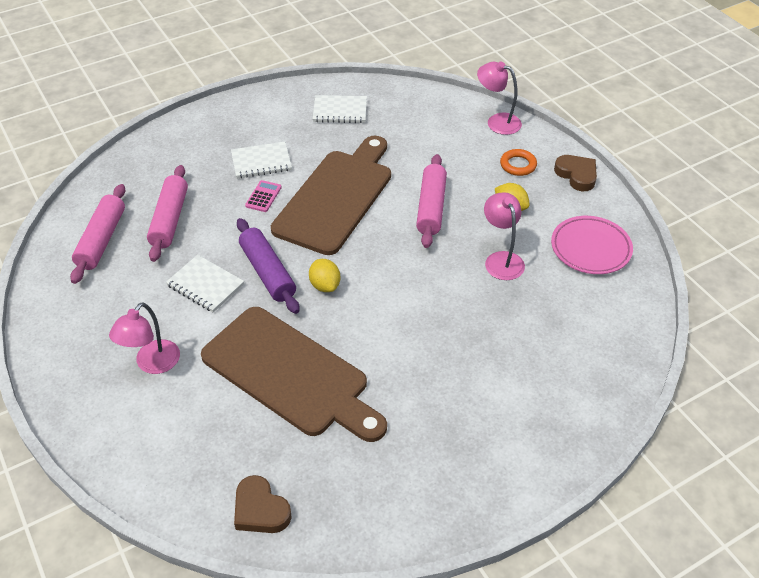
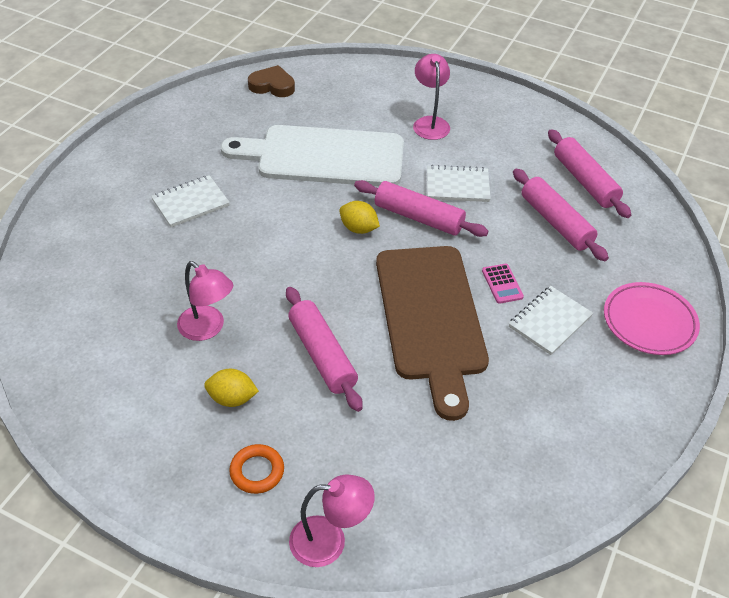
camera: 145 degrees right, 0 degrees up
(267, 272) = (419, 217): purple rolling pin -> pink rolling pin
(290, 374) = (324, 157): brown cutting board -> white cutting board
(340, 111) = (545, 443): white notebook -> white notebook (190, 203)
(577, 175) = (170, 495): brown heart -> none
(590, 248) = (113, 388): pink plate -> pink plate (649, 322)

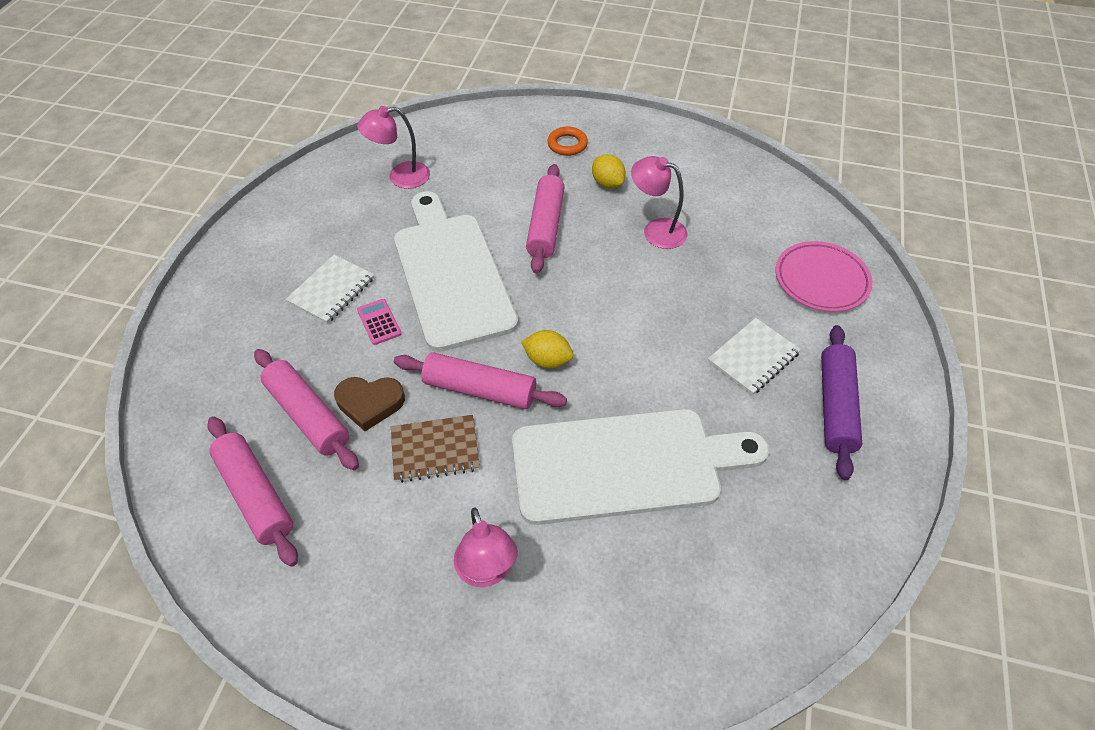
camera: 170 degrees right, 5 degrees up
(153, 163) = (835, 406): none -> purple rolling pin
(232, 398) = (607, 183): yellow lemon -> yellow lemon turned 60 degrees clockwise
(272, 86) = (764, 607): brown heart -> brown heart (370, 403)
(322, 355) = (546, 226): pink rolling pin -> pink rolling pin turned 45 degrees clockwise
(330, 541) = (503, 118): pink lamp -> pink lamp (400, 177)
(431, 318) = (451, 274): brown cutting board -> white cutting board
(457, 186) = (435, 450): white notebook -> brown notebook
(649, 322) = (227, 307): pink plate -> pink plate (821, 280)

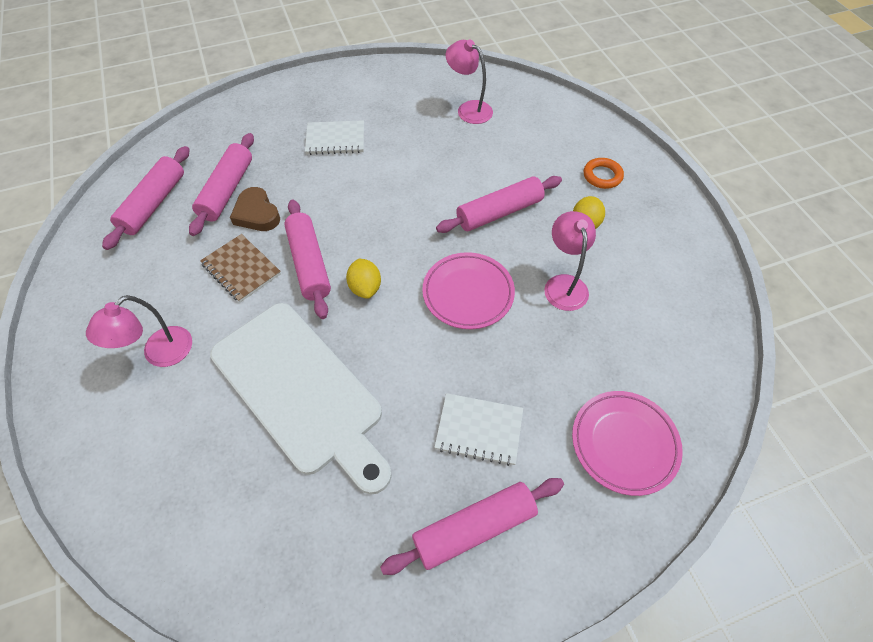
camera: 55 degrees right, 5 degrees up
(379, 322) = (327, 177): pink calculator -> none
(451, 274) = (401, 188): white cutting board -> none
(615, 293) = (468, 293): none -> pink plate
(835, 406) = (474, 527): purple rolling pin -> pink rolling pin

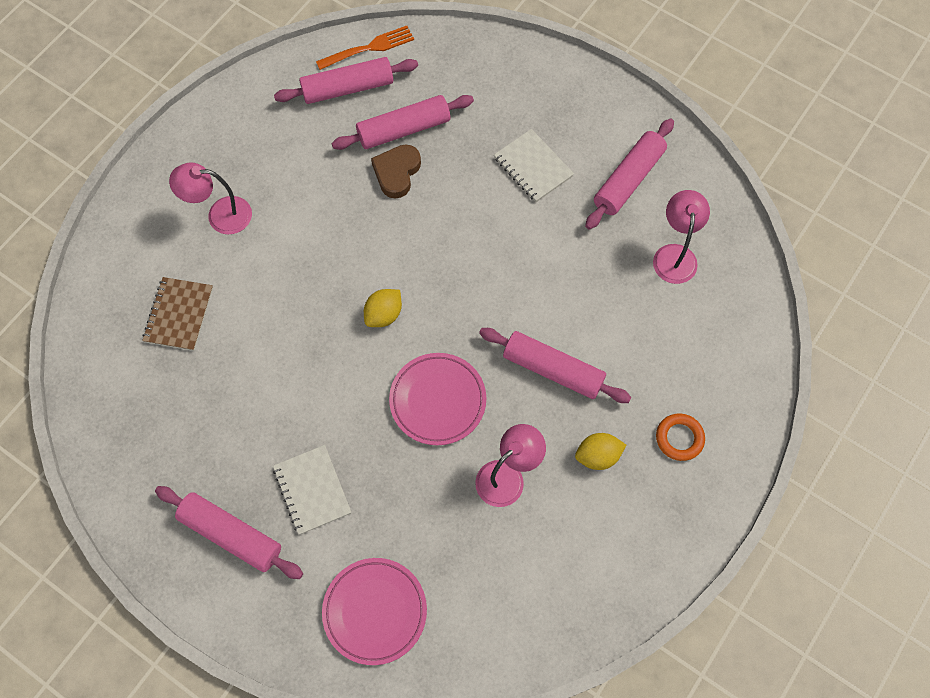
camera: 55 degrees right, 10 degrees up
(138, 174) = (368, 48): none -> orange fork
(241, 269) = (333, 207): brown notebook -> brown notebook (179, 315)
(301, 390) = (258, 337): white cutting board -> none
(309, 264) = (376, 253): pink rolling pin -> pink rolling pin (628, 179)

